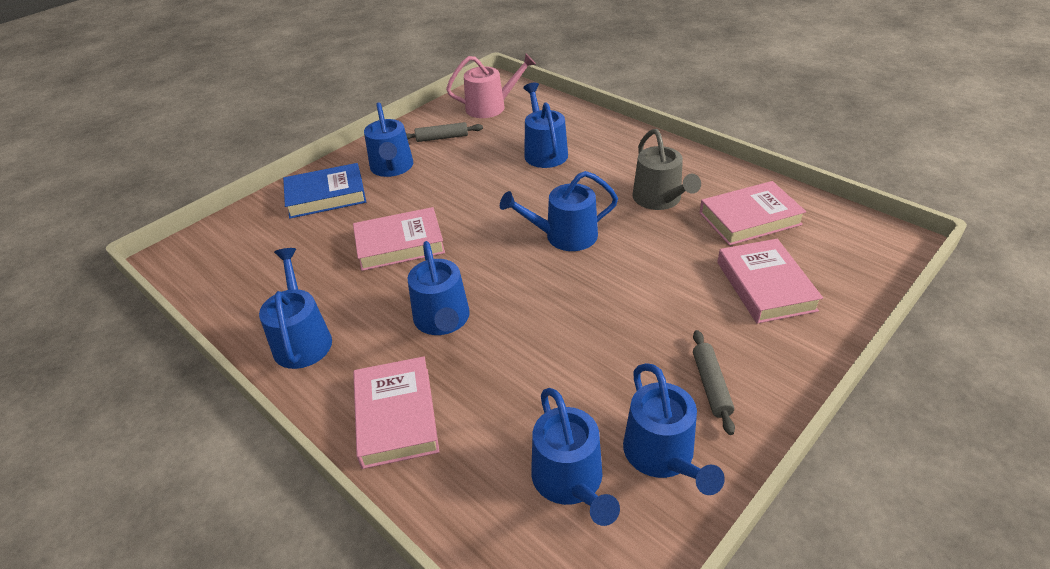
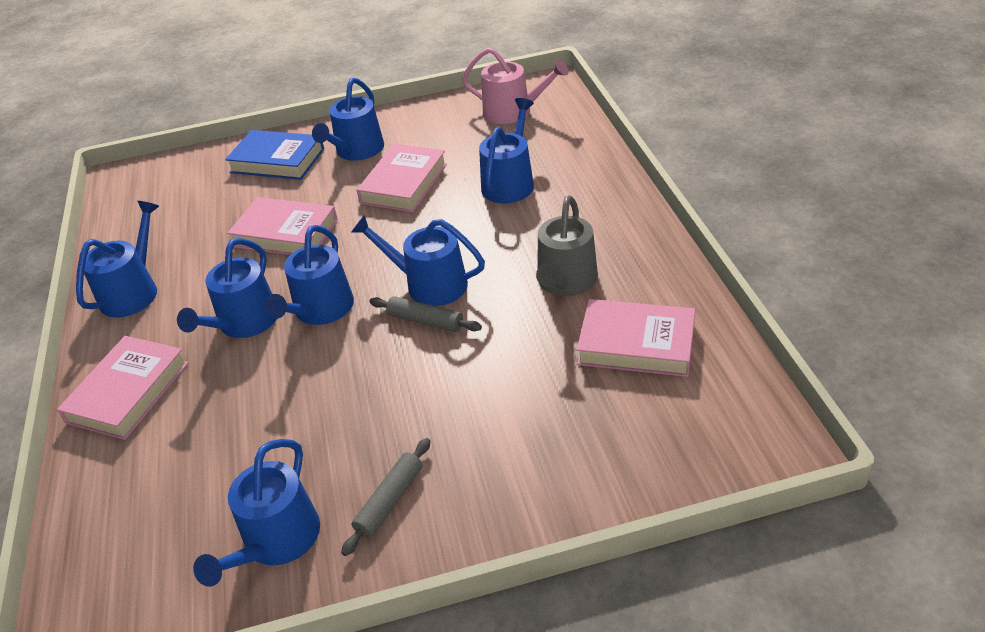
camera: 35 degrees right, 0 degrees up
(442, 138) = (432, 133): grey rolling pin -> grey rolling pin (425, 321)
(570, 481) = (186, 520): blue watering can -> blue watering can (320, 310)
(765, 286) = (562, 427): pink book -> pink book (404, 183)

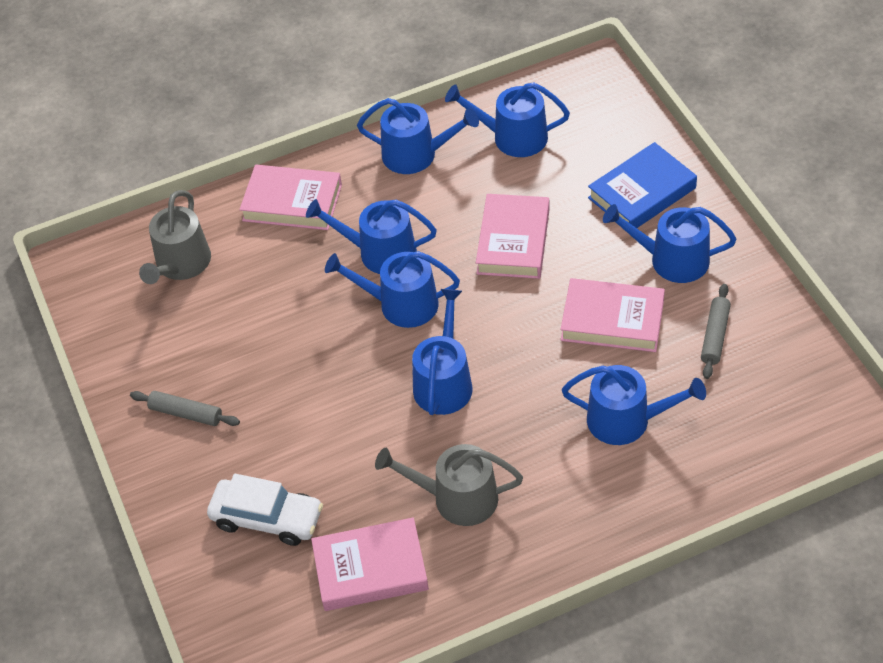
camera: 80 degrees right, 10 degrees up
(154, 505) = (181, 264): none -> grey watering can
(277, 160) = (642, 193): blue book -> blue book turned 45 degrees clockwise
(277, 541) = (149, 351): blue watering can -> blue watering can (513, 137)
(425, 321) = (391, 391): grey rolling pin -> grey rolling pin (715, 336)
(513, 112) = (783, 397): pink watering can -> none
(559, 424) = (267, 518): none -> white car
(636, 344) = (370, 569): pink book -> pink book turned 75 degrees clockwise

